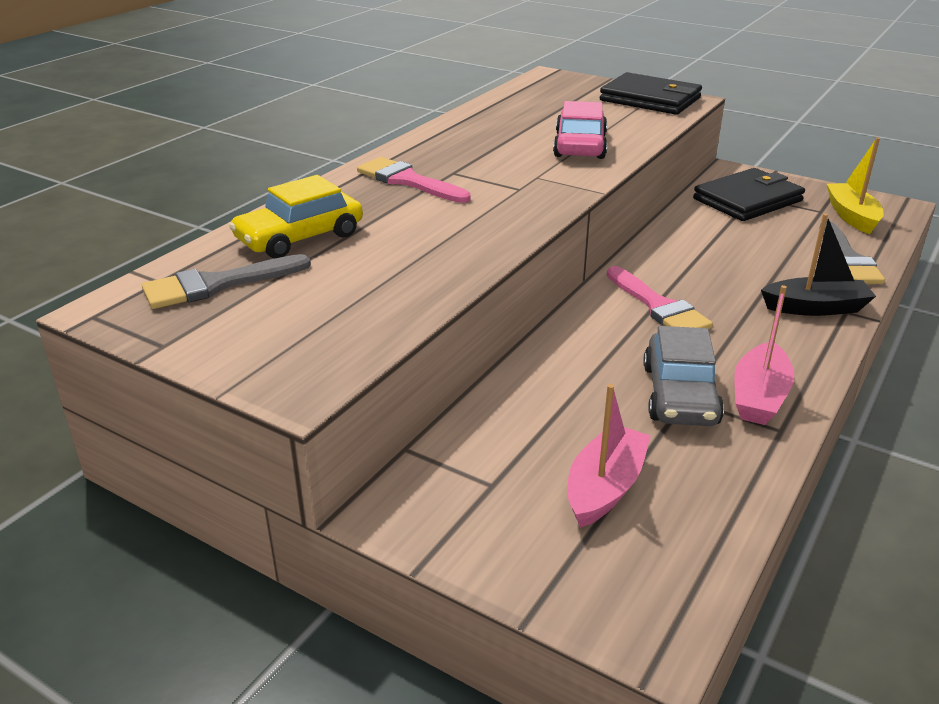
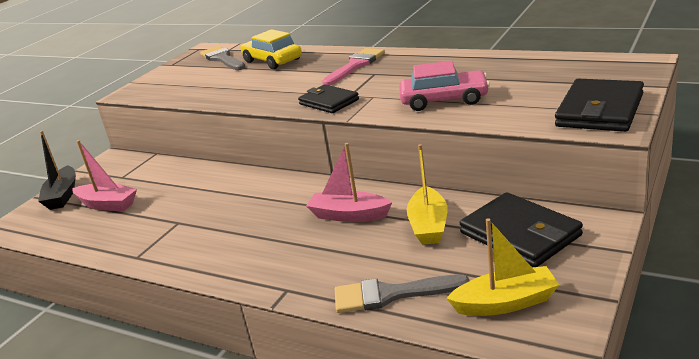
camera: 90 degrees right, 5 degrees down
(534, 200) = (328, 102): none -> black wallet
(659, 307) = (292, 204): pink brush -> none
(680, 395) = (182, 219): grey car -> none
(726, 234) = (428, 225): none -> yellow boat
(759, 397) = (173, 248): pink boat -> pink boat (349, 215)
(815, 308) = (291, 273): black boat -> black boat (63, 195)

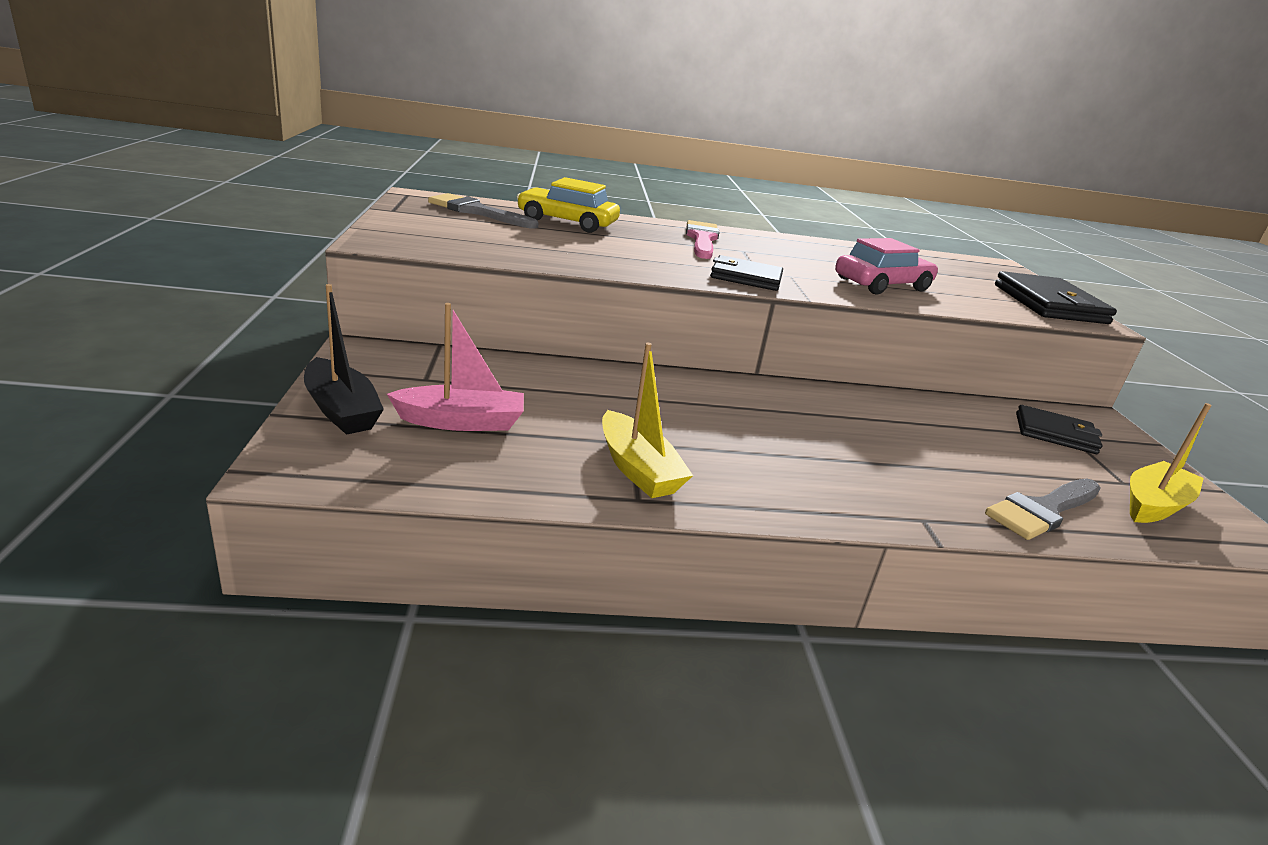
camera: 40 degrees left, 0 degrees up
(349, 215) = (856, 422): pink boat -> none
(428, 225) = (958, 429): yellow boat -> yellow boat (638, 469)
(520, 234) = (1055, 433): black wallet -> black wallet, size x0.65

